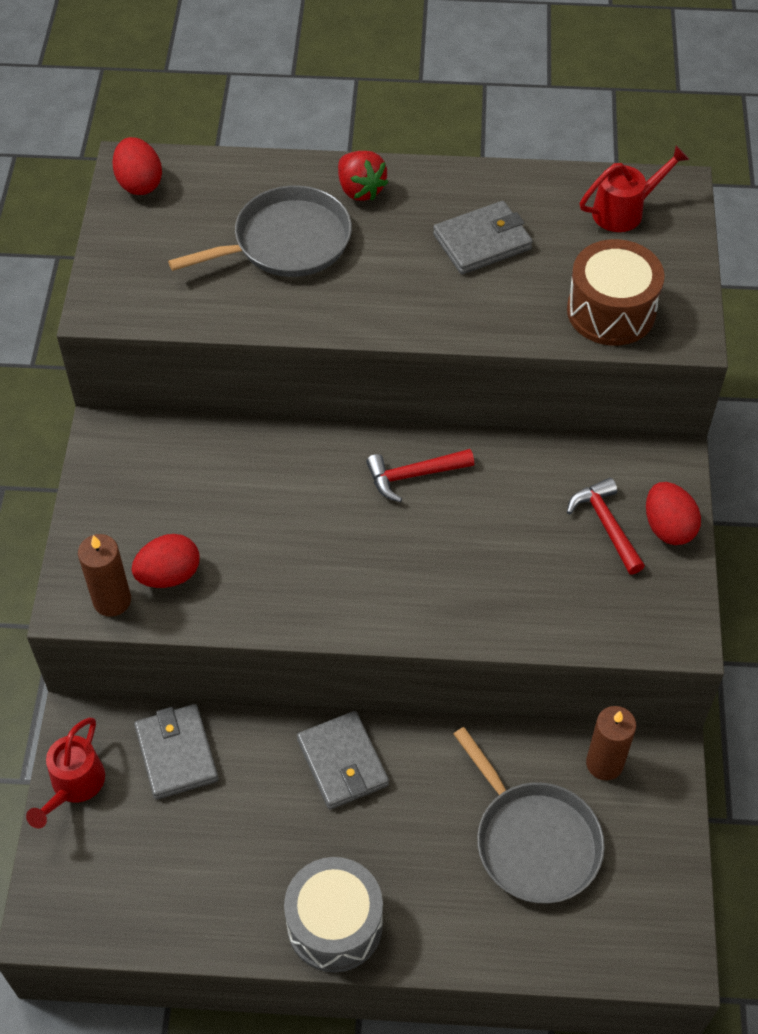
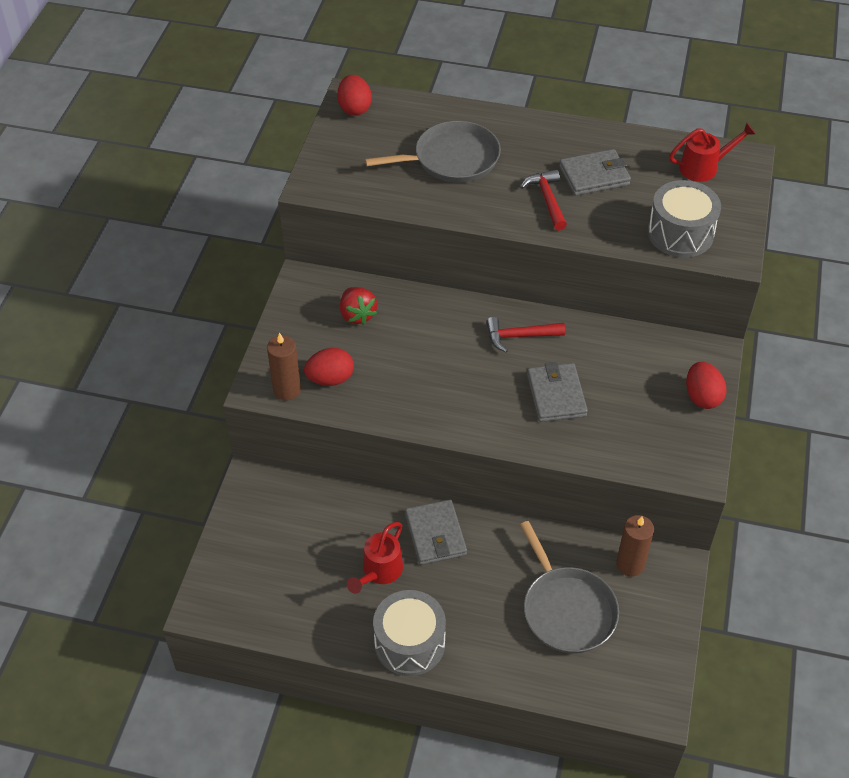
camera: 10 degrees right, 5 degrees down
(73, 786) = (239, 521): red watering can -> red watering can (379, 572)
(176, 754) = (316, 511): grey wallet -> grey wallet (556, 395)
(360, 190) = (512, 131): red strawberry -> red strawberry (357, 315)
(606, 525) = (656, 389): red hammer -> red hammer (547, 199)
(611, 311) = (680, 233): brown drum -> grey drum

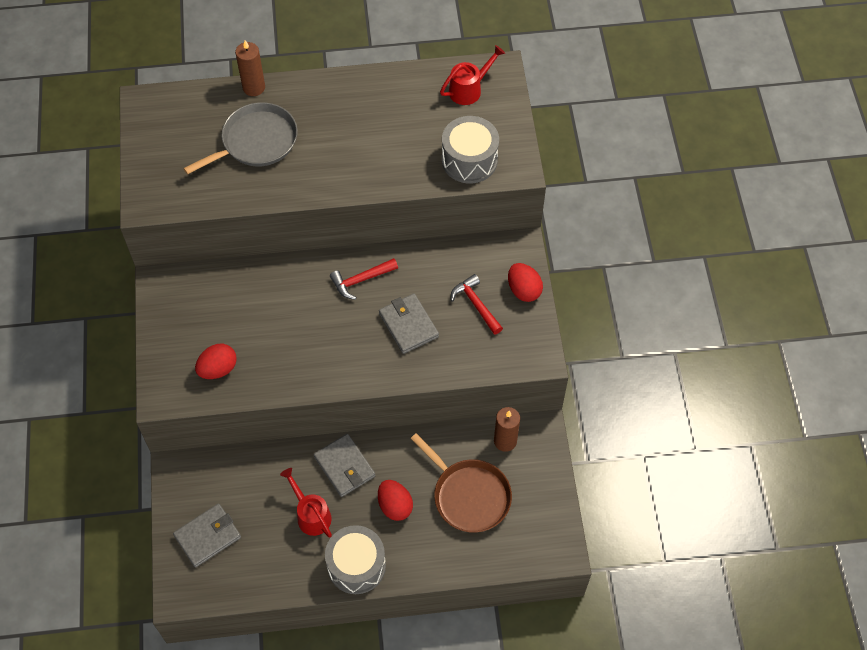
camera: 20 degrees left, 10 degrees up
(287, 390) = (185, 391): brown candle -> brown candle (254, 87)
(354, 108) = (152, 113): red egg -> red egg (395, 506)
(357, 315) = (218, 302): red strawberry -> none
(379, 572) = (311, 514): red watering can -> red watering can turned 135 degrees clockwise
(547, 199) = (350, 159): red hammer -> red hammer (476, 304)
(567, 609) = (468, 495): grey pan -> brown pan
(594, 176) = (381, 124): grey wallet -> grey wallet (208, 536)

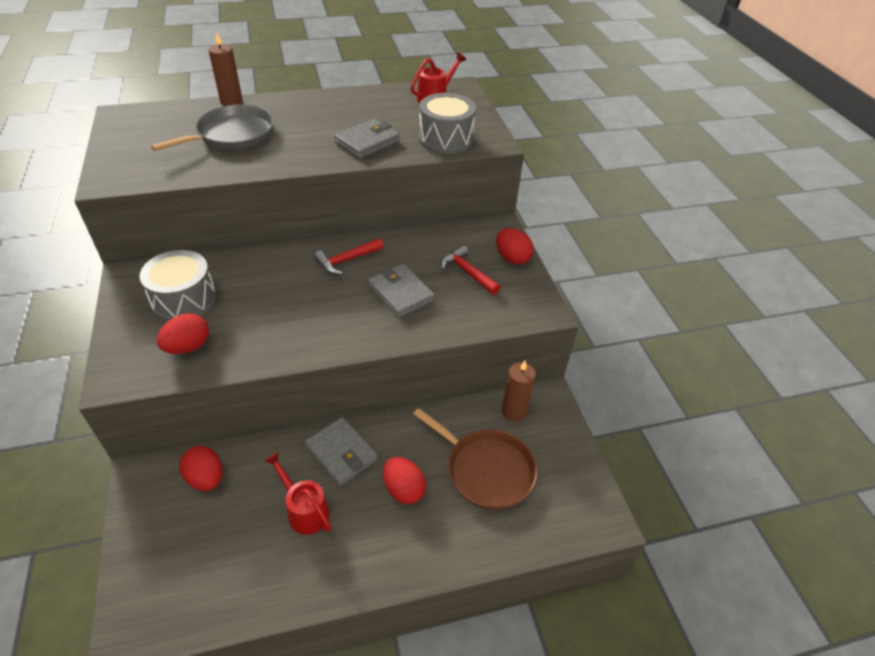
camera: 10 degrees left, 15 degrees down
(208, 536) = (173, 550): grey wallet -> grey wallet (367, 142)
(230, 478) = (206, 478): none -> red egg
(356, 565) = (364, 565): grey drum -> grey drum (184, 300)

